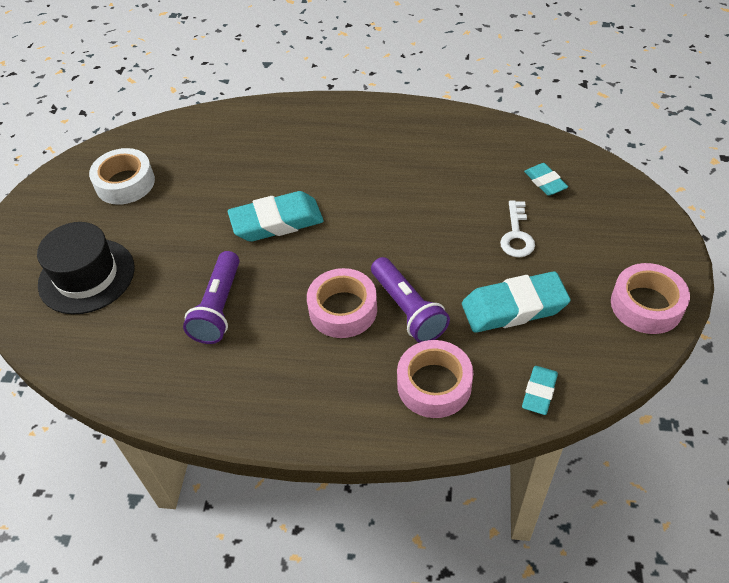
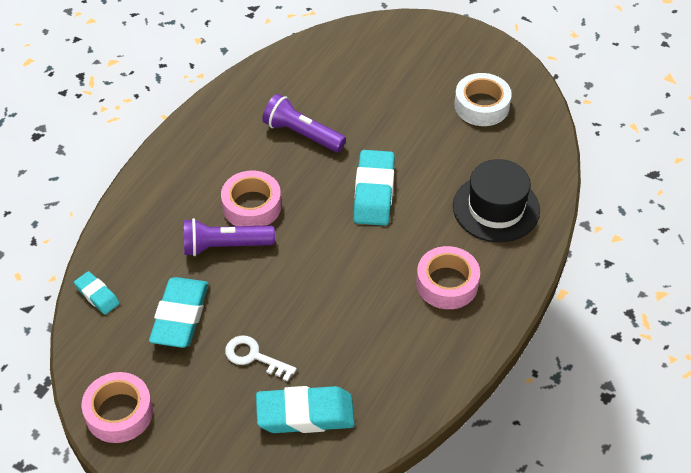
camera: 110 degrees right, 0 degrees up
(86, 276) = (382, 67): black hat -> black hat (496, 208)
(434, 385) = (148, 235): pink tape -> pink tape (447, 283)
(545, 182) = (305, 414): turquoise eraser -> turquoise eraser, size x1.84

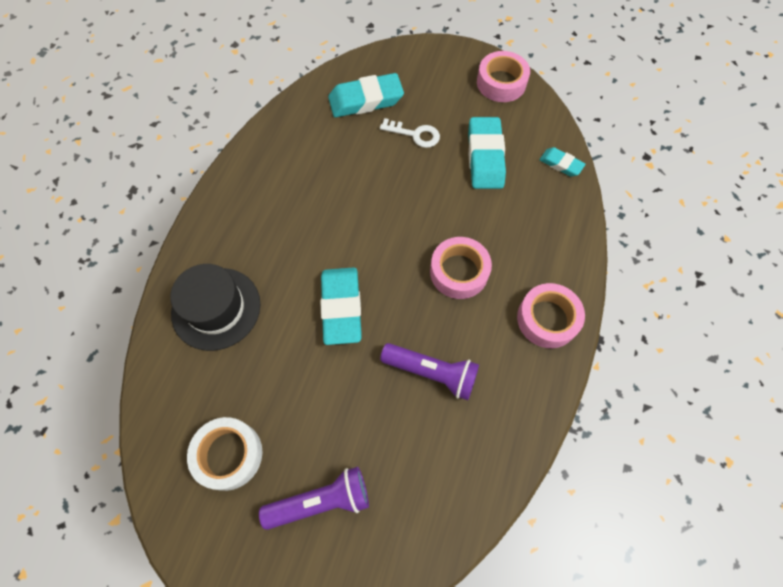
camera: 170 degrees right, 15 degrees up
(225, 246) = (470, 225): purple flashlight -> purple flashlight (321, 501)
(447, 283) = (263, 220): pink tape -> pink tape (547, 319)

